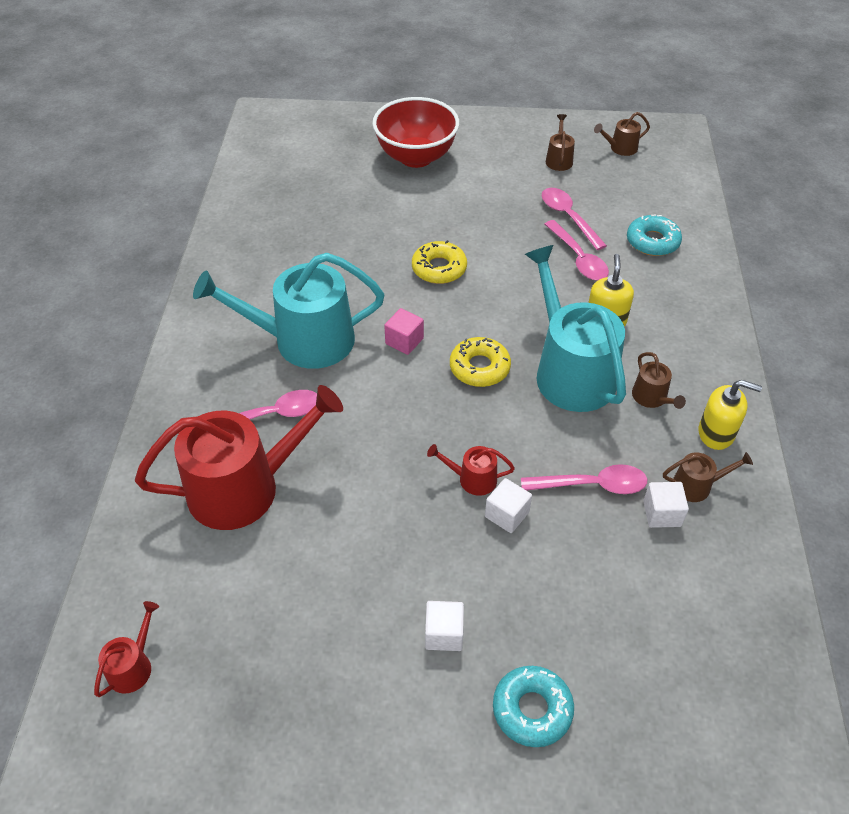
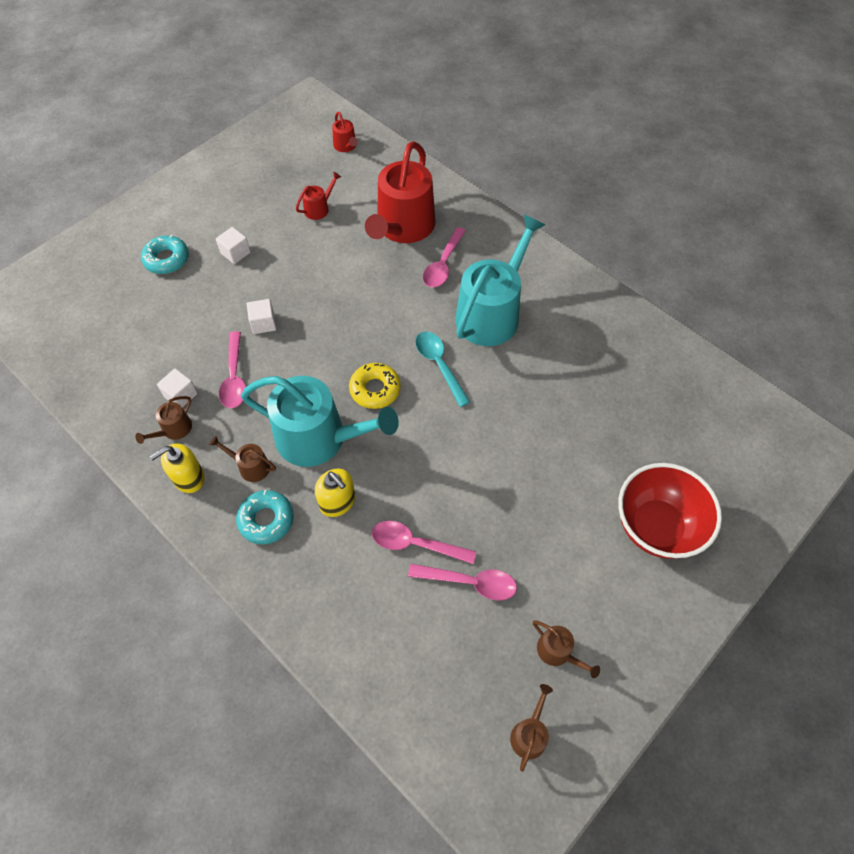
camera: 130 degrees right, 10 degrees up
(404, 341) = (439, 365): pink cube -> turquoise spoon
(439, 268) = (492, 436): yellow donut -> none
(472, 479) = (301, 325): red watering can -> red watering can (319, 208)
(592, 485) = (234, 377): pink spoon -> pink spoon turned 45 degrees counterclockwise
(652, 241) = (381, 623): turquoise donut -> turquoise donut (266, 520)

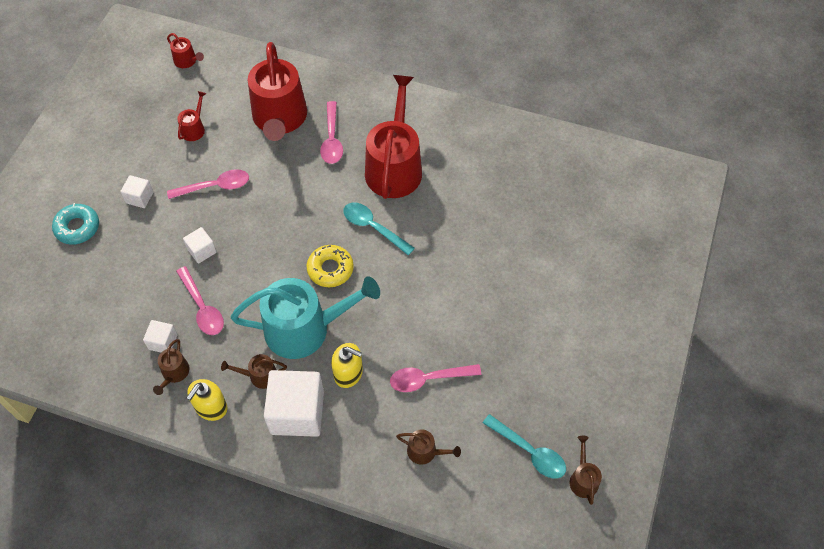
camera: 25 degrees left, 0 degrees up
(266, 520) = (297, 412): turquoise donut -> white cube
(469, 582) = (485, 390): pink spoon -> pink spoon (215, 186)
(484, 673) = (529, 451): none -> turquoise spoon
(491, 313) = (394, 166): turquoise watering can -> red watering can
(558, 652) = (575, 411): brown watering can -> brown watering can (425, 451)
(656, 527) = (603, 287): red bowl -> none

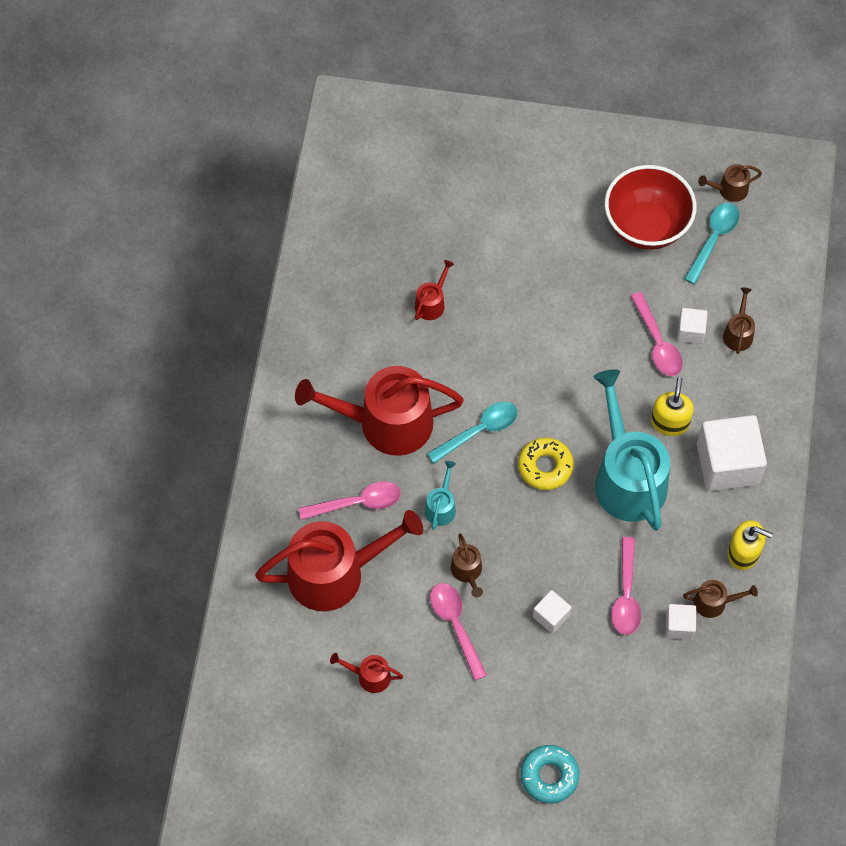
camera: 100 degrees left, 5 degrees up
(139, 197) = (490, 713): white cube -> white cube (690, 331)
(187, 61) = (255, 718): red watering can -> red watering can (432, 303)
(202, 307) = (626, 594): pink spoon -> pink spoon turned 135 degrees clockwise
(259, 376) = (695, 512): brown watering can -> brown watering can (467, 571)
(314, 192) = (441, 507): none -> turquoise watering can
(373, 227) = (479, 431): turquoise spoon -> turquoise spoon turned 150 degrees counterclockwise
(550, 394) = (646, 226): none -> red bowl

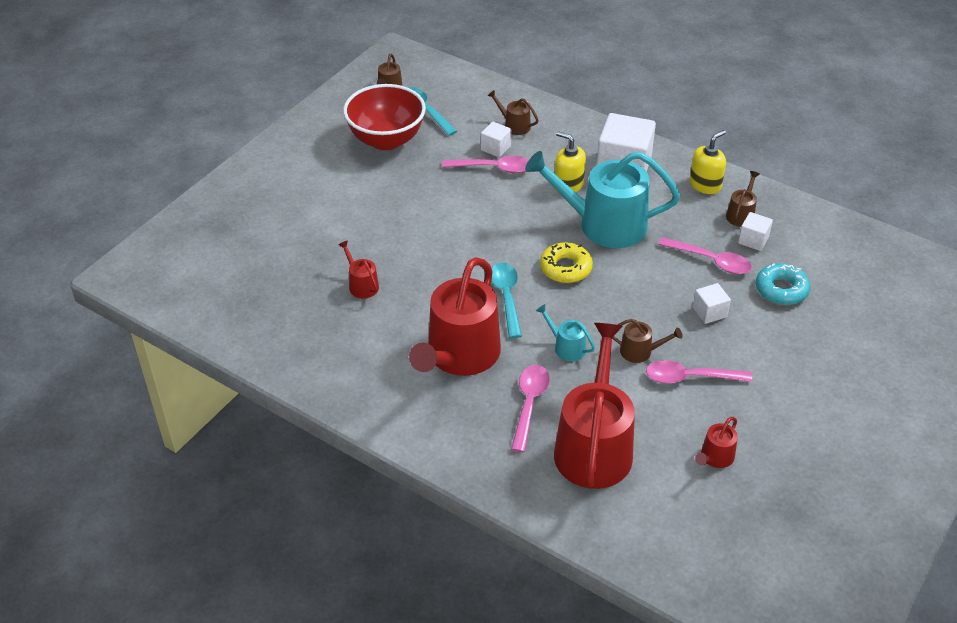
camera: 65 degrees left, 20 degrees down
(549, 776) = (863, 365): turquoise donut -> turquoise donut (781, 290)

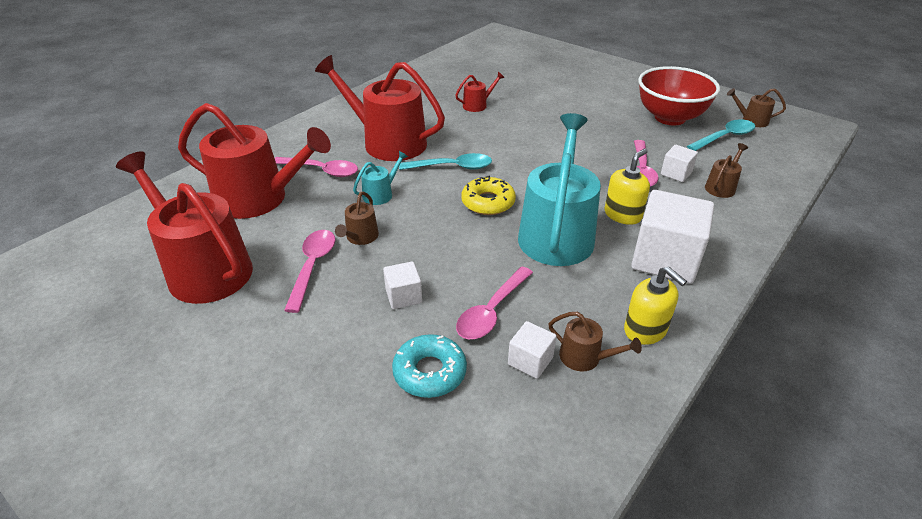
camera: 95 degrees right, 5 degrees down
(715, 457) = (204, 269): red watering can -> red watering can, size x2.34

